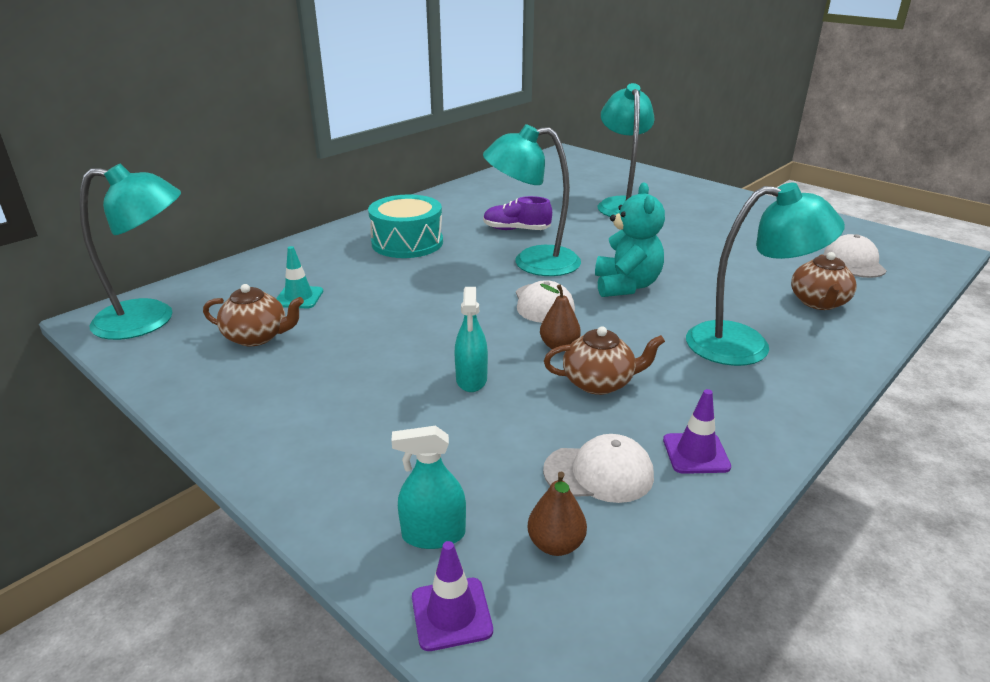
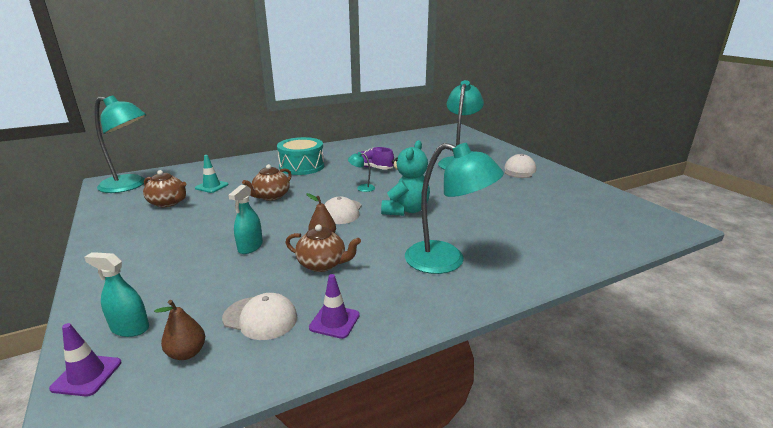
camera: 20 degrees right, 5 degrees down
(532, 262) = (362, 188): turquoise lamp -> turquoise lamp, size x0.41
(818, 303) = (533, 243): brown teapot -> brown teapot (271, 196)
(854, 262) = (592, 221): white cap -> white cap (519, 170)

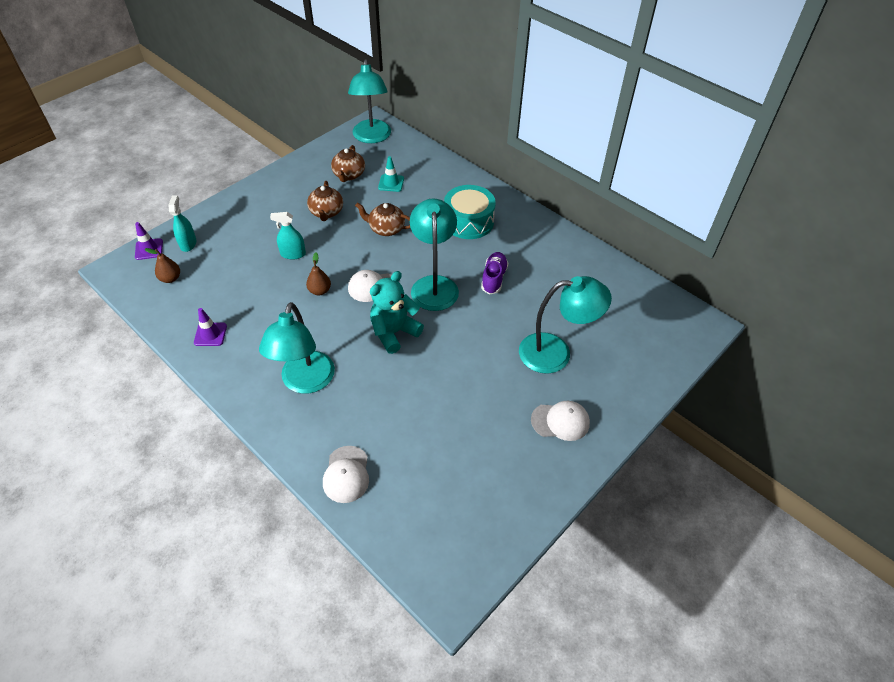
camera: 70 degrees right, 25 degrees up
(260, 318) = (207, 296): white cap -> white cap (346, 474)
(322, 264) = (279, 304): brown teapot -> brown teapot (326, 212)
(362, 188) = (434, 285): turquoise lamp -> turquoise lamp, size x2.42
(405, 210) = (394, 332): turquoise teddy bear -> turquoise teddy bear turned 135 degrees clockwise

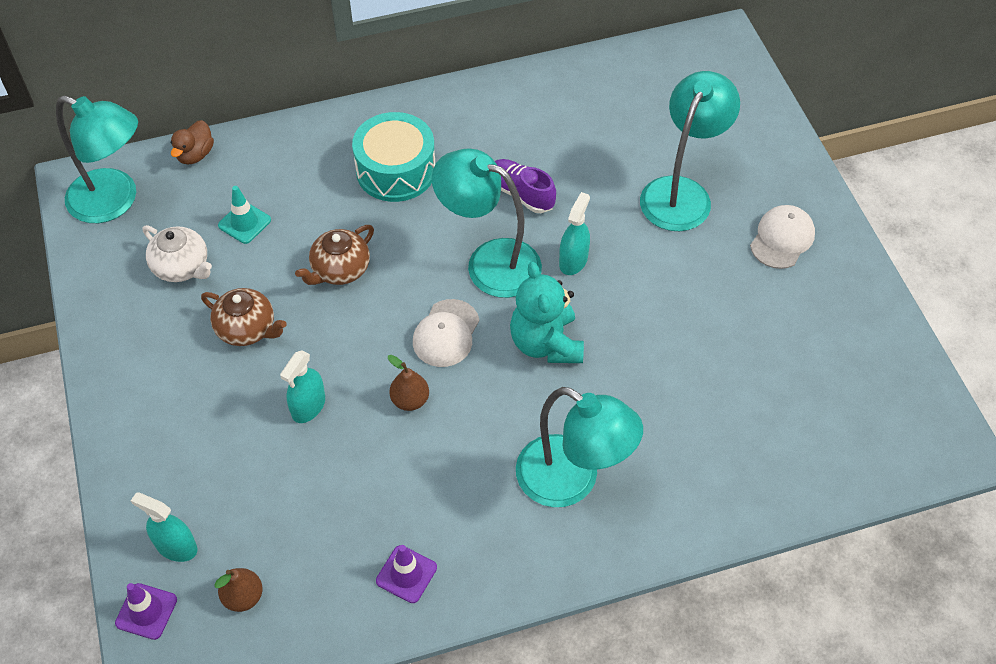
camera: 60 degrees left, 5 degrees up
(346, 474) = (746, 489): white cap -> none
(349, 175) = (182, 267): brown teapot -> white teapot
(420, 149) = (195, 154): none -> brown duck
(462, 321) = (573, 261): none -> turquoise spray bottle

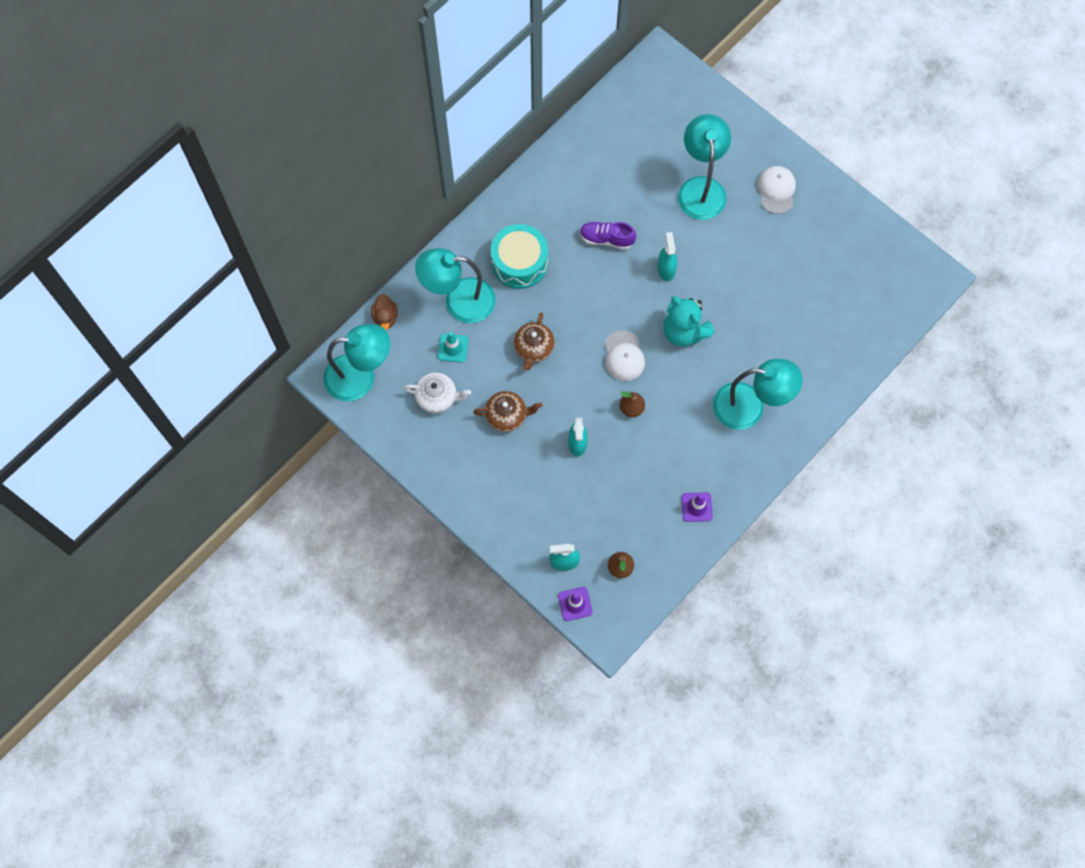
camera: 30 degrees left, 15 degrees up
(489, 262) = (618, 296): turquoise lamp -> turquoise lamp (459, 301)

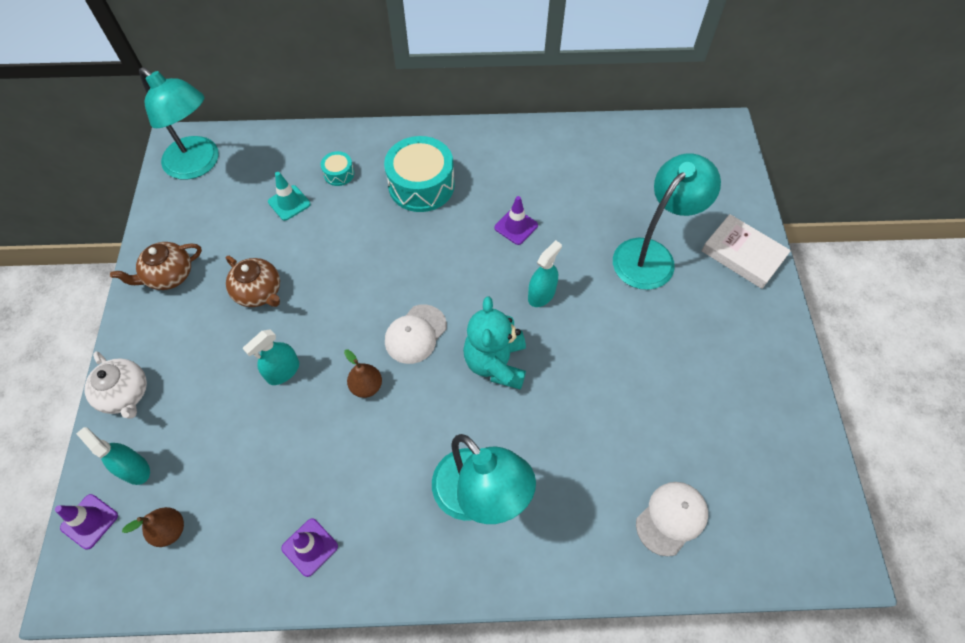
camera: 45 degrees right, 10 degrees down
(385, 317) = (272, 140): brown duck -> none
(437, 397) = (229, 228): white teapot -> white teapot (125, 394)
(459, 301) = (339, 174): turquoise lamp -> turquoise drum
(534, 348) = (349, 259): brown teapot -> brown teapot (169, 275)
(606, 239) = (516, 226): purple shoe -> purple traffic cone
(749, 142) = (743, 254): none -> white book
(776, 190) = (728, 316): white cap -> white cap (671, 518)

